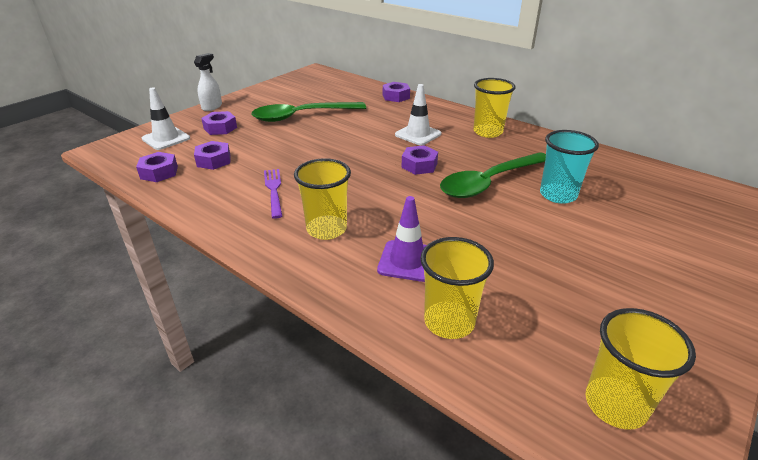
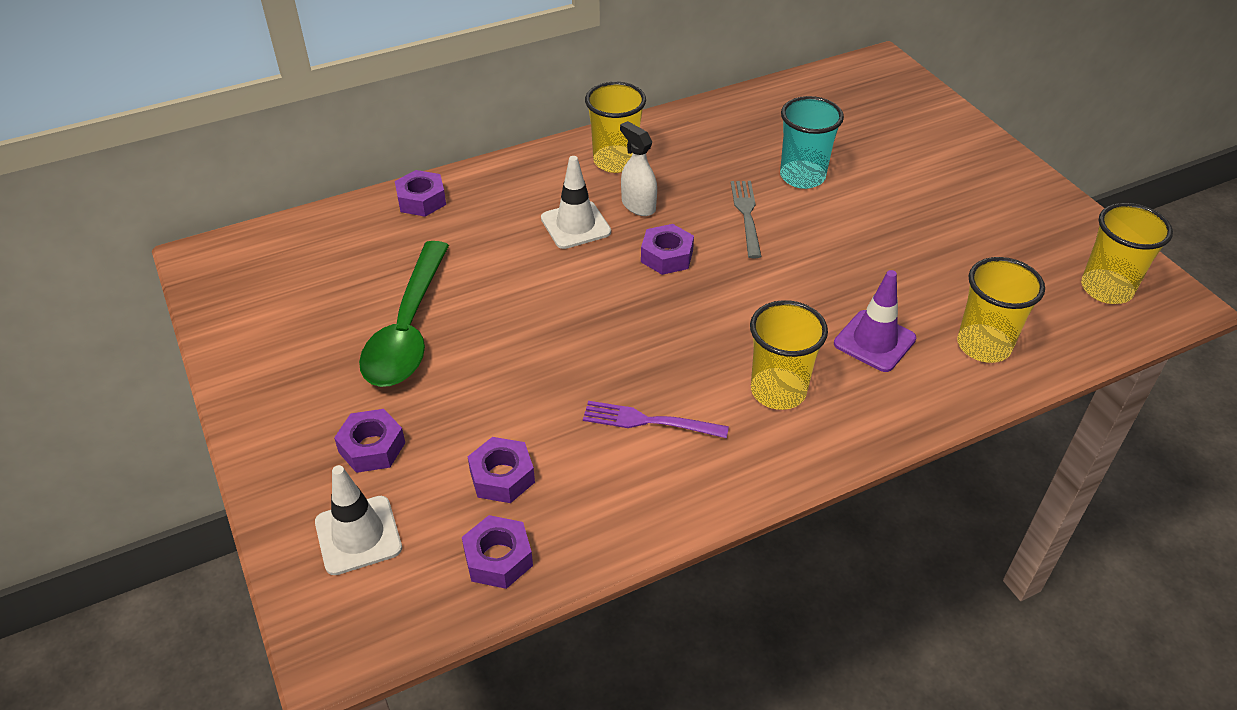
camera: 65 degrees left, 10 degrees up
(212, 107) = (255, 444): white spray bottle -> white spray bottle (638, 205)
(489, 182) = (746, 215): green spoon -> grey fork

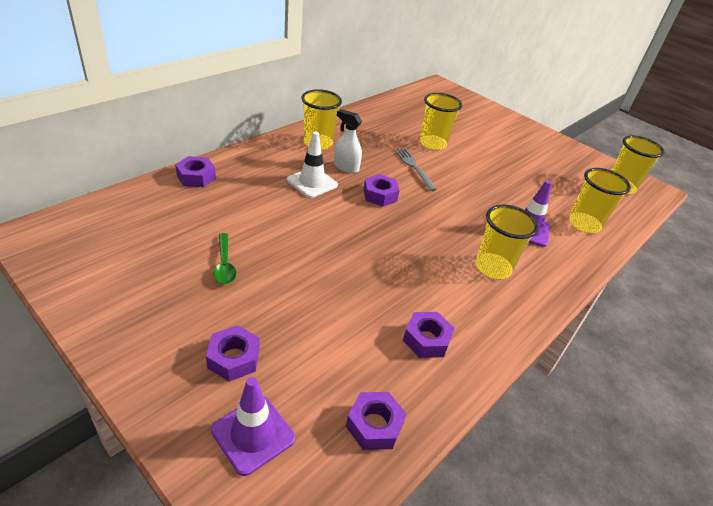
camera: 25 degrees left, 5 degrees down
(358, 535) = (253, 434): white traffic cone -> purple traffic cone
(408, 329) = (224, 264): green spoon -> green spoon, size x0.47
(502, 477) = (346, 360): purple nut -> purple nut (426, 340)
(648, 421) = (425, 301): purple fork -> none
(802, 177) = (433, 143): turquoise cup -> yellow cup

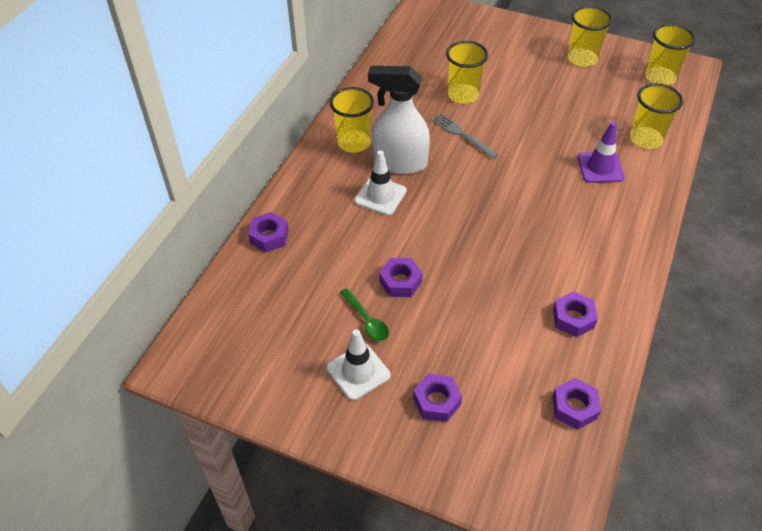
camera: 15 degrees left, 10 degrees up
(181, 302) = (358, 371): none -> white traffic cone
(253, 434) = (493, 453): purple traffic cone -> none
(346, 167) = (399, 163): white spray bottle -> white spray bottle, size x1.80
(380, 195) = (451, 184): purple nut -> purple nut (400, 282)
(493, 267) = (590, 223): yellow cup -> yellow cup (582, 59)

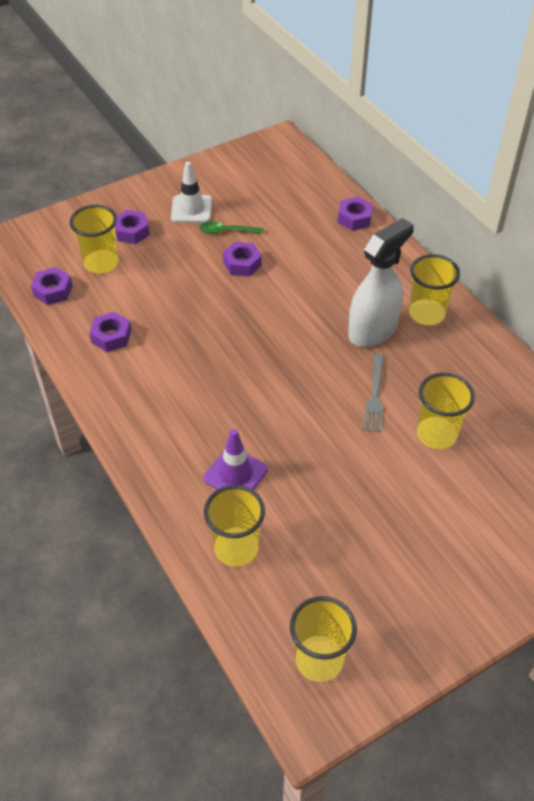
camera: 125 degrees right, 0 degrees up
(380, 196) = (342, 298): white traffic cone -> none
(462, 134) = (375, 396): grey fork -> grey fork turned 105 degrees clockwise
(582, 59) = (419, 599): yellow cup -> yellow cup (101, 263)

